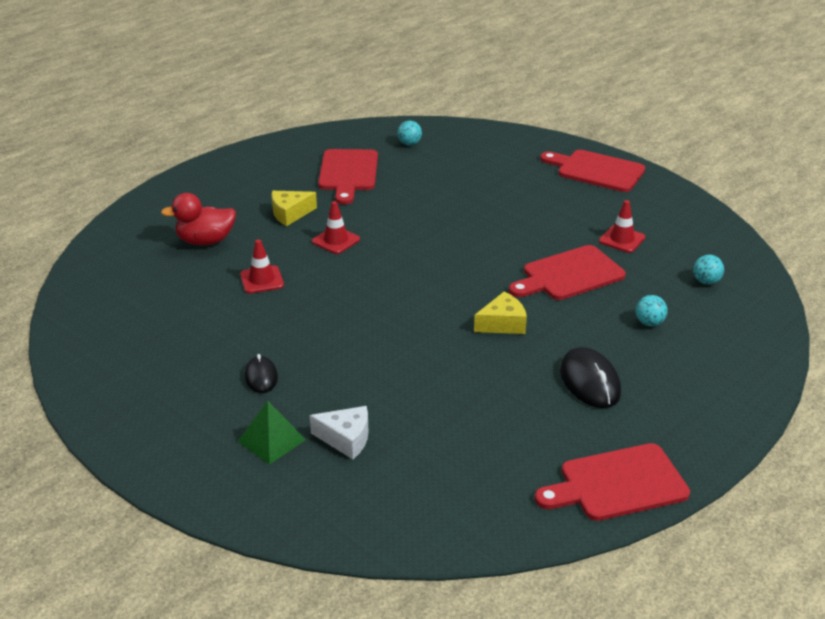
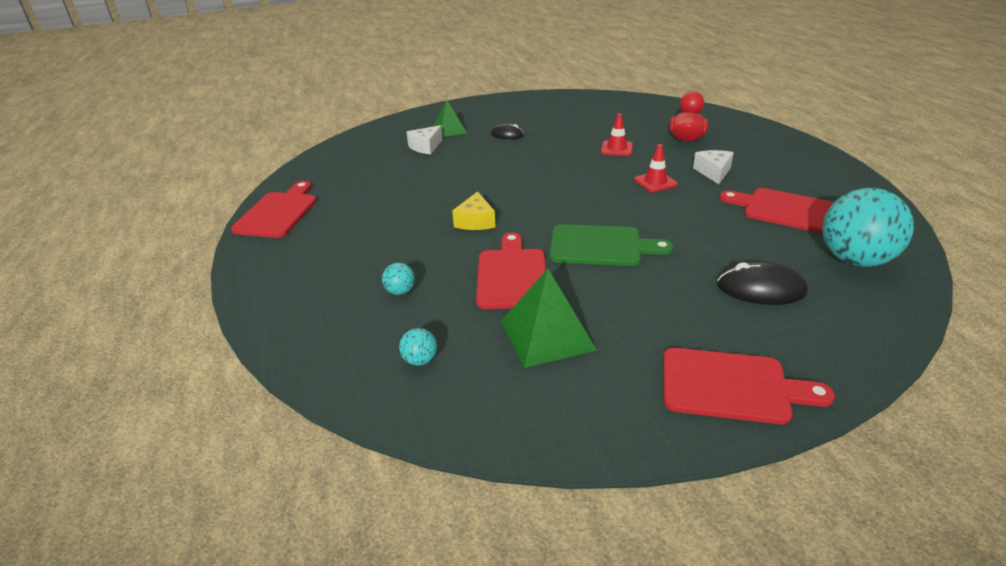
camera: 120 degrees right, 0 degrees up
(290, 214) = (713, 172): yellow cheese -> white cheese
(409, 144) = (855, 260): turquoise ball -> turquoise ball, size x2.42
(484, 244) = (601, 246): none -> green cutting board
(590, 381) = (371, 235): black mouse -> black mouse (760, 289)
(596, 171) = (732, 386): red cutting board -> red cutting board turned 45 degrees clockwise
(622, 239) = (547, 335): red traffic cone -> green pyramid

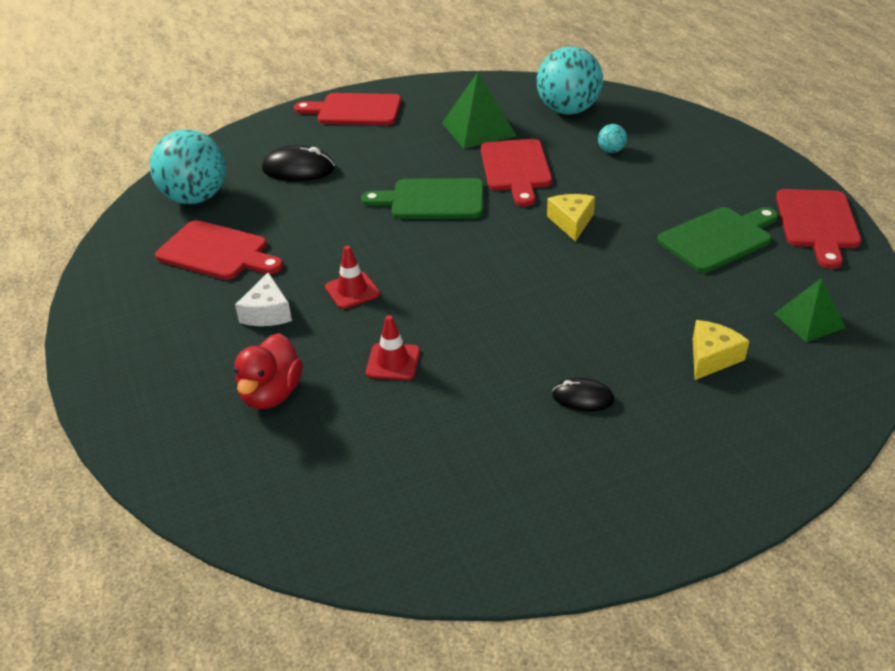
camera: 175 degrees right, 5 degrees up
(365, 205) = (718, 238): none -> green cutting board
(420, 360) = (568, 110): turquoise ball -> turquoise ball, size x2.42
(426, 147) = (712, 357): white cheese -> yellow cheese
(449, 130) = (697, 410): green pyramid -> green pyramid (809, 320)

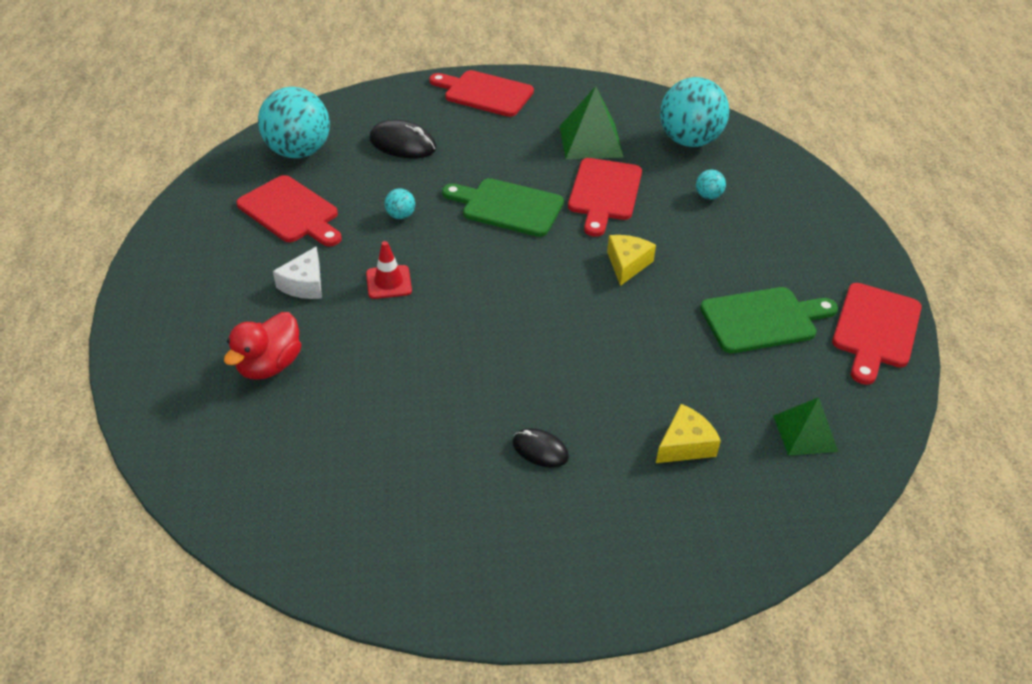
camera: 15 degrees right, 5 degrees up
(331, 230) = (401, 216): none -> turquoise ball
(393, 362) = (388, 364): red traffic cone -> none

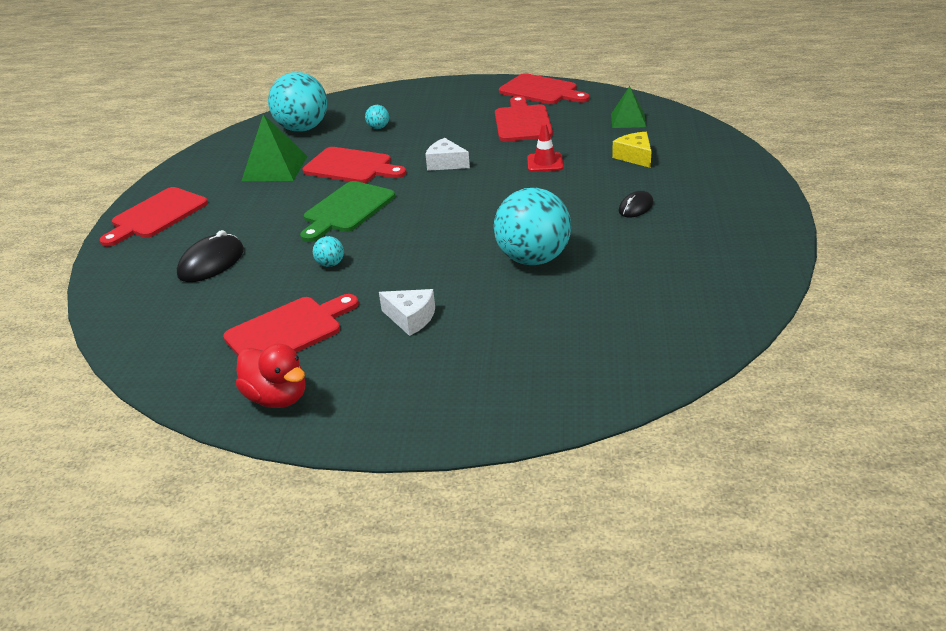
camera: 75 degrees left, 10 degrees down
(270, 365) = (520, 335): red duck -> red duck (277, 398)
(299, 152) = (179, 329): turquoise ball -> turquoise ball (533, 259)
(389, 282) = (426, 270): red traffic cone -> red traffic cone (545, 163)
(627, 264) = (446, 163): yellow cheese -> white cheese
(763, 319) = (522, 122): green cutting board -> red cutting board

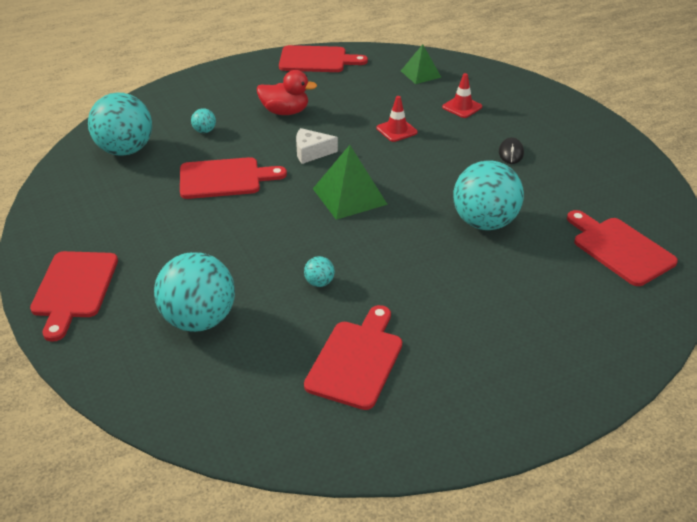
camera: 35 degrees left, 5 degrees up
(211, 263) = (199, 320): black mouse -> turquoise ball
(275, 168) = (146, 200): green pyramid -> green pyramid (349, 196)
(277, 398) = (421, 426): red duck -> red duck (285, 112)
(347, 210) = (271, 224): green cutting board -> none
(411, 318) = (448, 309): white cheese -> none
(522, 122) = (334, 95): red cutting board -> red cutting board (619, 249)
(635, 157) = (462, 107): yellow cheese -> red traffic cone

